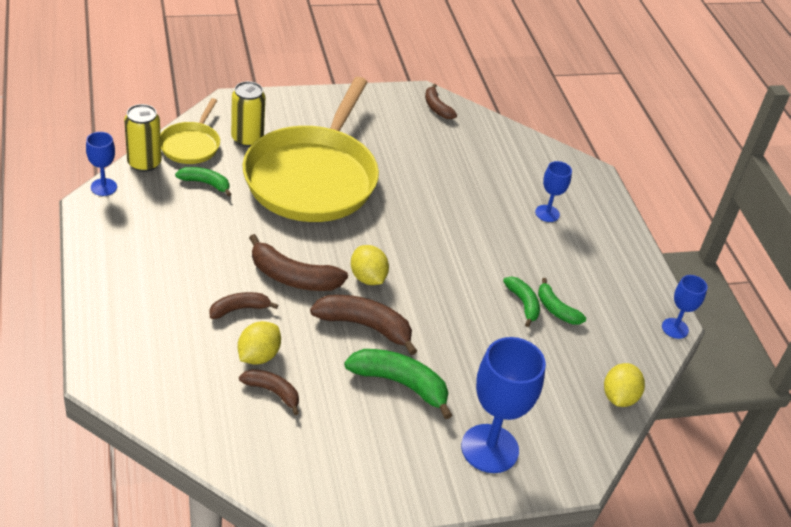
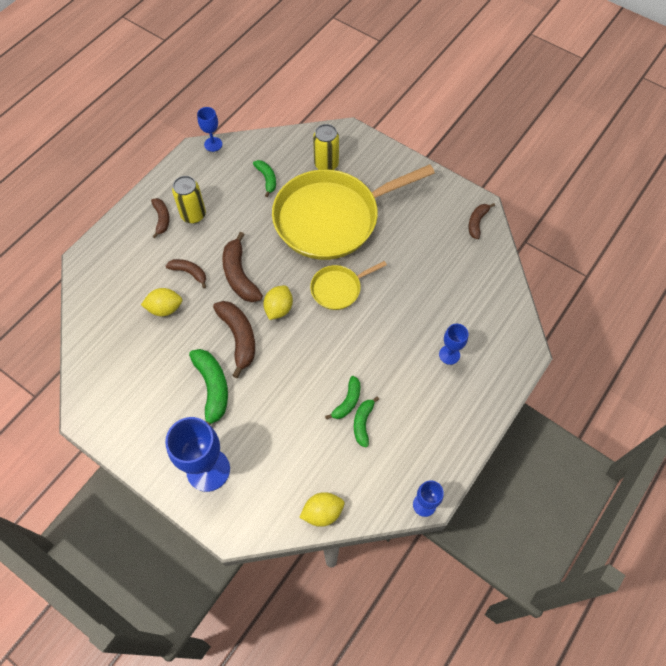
camera: 55 degrees right, 20 degrees up
(144, 163) = (251, 143): yellow can -> yellow can (193, 215)
(191, 145) = (289, 147): yellow pan -> yellow pan (338, 289)
(272, 392) = (146, 335): brown banana -> brown banana (162, 219)

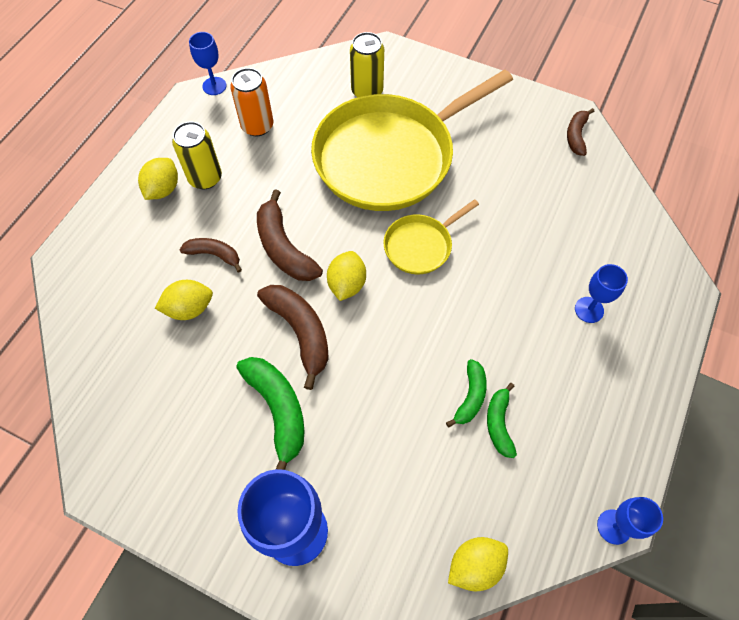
camera: 10 degrees left, 0 degrees up
(162, 219) = (163, 189): brown banana -> yellow lemon
(239, 180) = (257, 126): none -> orange can
(267, 179) = (294, 119): green banana -> none

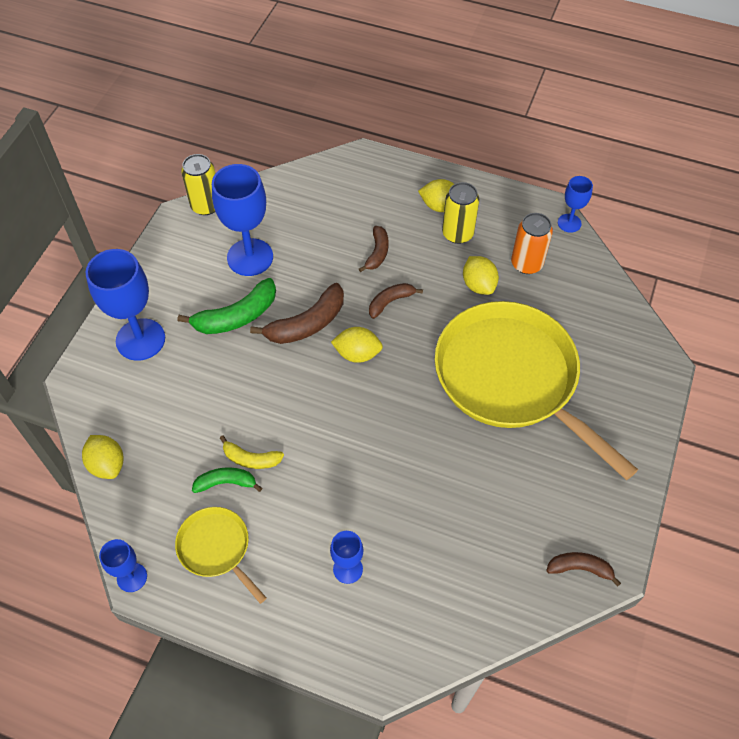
camera: 85 degrees right, 5 degrees down
(189, 308) = (324, 244): yellow lemon -> yellow lemon (478, 285)
(190, 393) = (250, 257): none -> blue goblet
(284, 248) = (390, 302): brown banana -> brown banana, size x0.60
(367, 91) = (595, 352): yellow can -> yellow can (206, 206)
(420, 246) = (406, 411): yellow pan -> yellow pan (216, 548)
(470, 396) = (251, 459): green banana -> yellow banana

